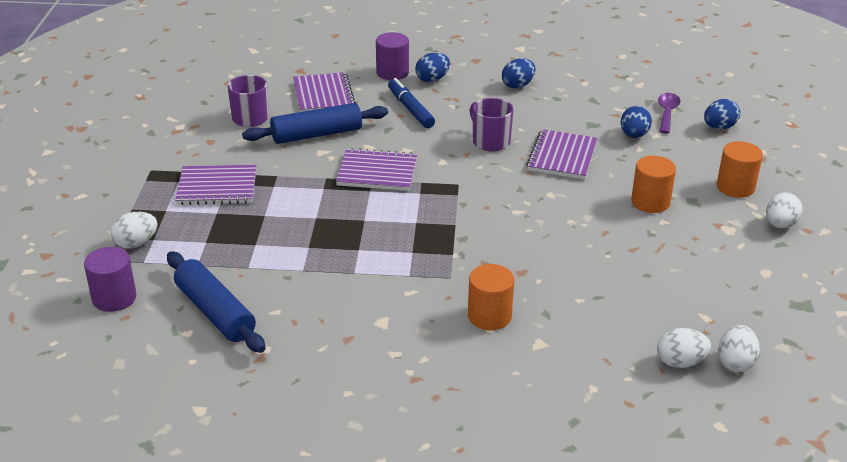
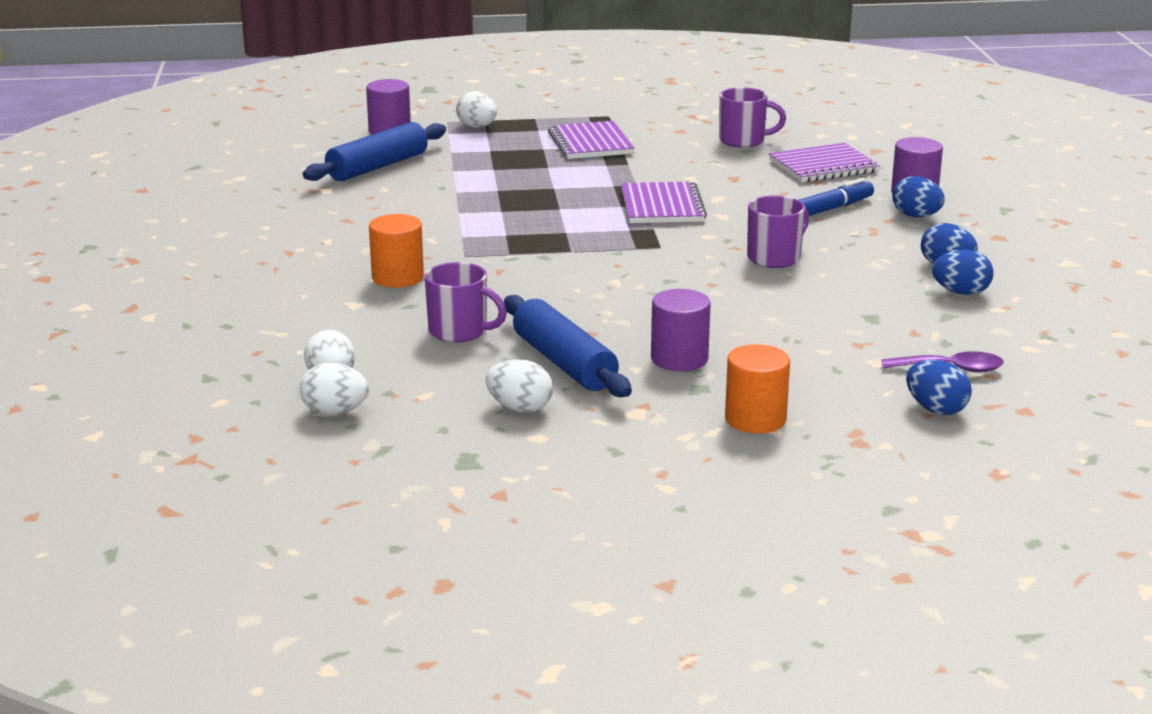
camera: 80 degrees right, 10 degrees down
(317, 134) = (727, 172): blue rolling pin -> blue rolling pin (564, 363)
(562, 156) = (765, 301): purple notebook -> none
(599, 291) = (460, 331): none -> purple mug
(634, 135) = (860, 346): blue egg -> blue egg (961, 292)
(650, 202) = (679, 359): orange cylinder -> purple cylinder
(780, 224) = (666, 451): white egg -> white egg (520, 408)

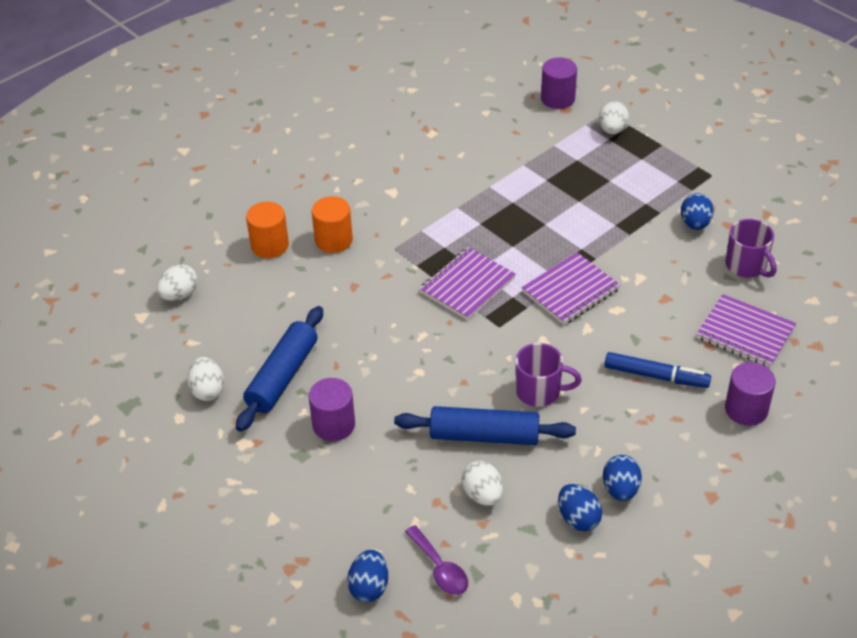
camera: 55 degrees right, 20 degrees up
(335, 412) = (142, 320): white egg -> white egg (482, 495)
(378, 167) = (492, 131): blue rolling pin -> blue rolling pin (484, 436)
(460, 331) = (284, 309): purple mug -> none
(590, 143) = (646, 196): purple notebook -> purple notebook (467, 285)
(755, 419) = (280, 503): orange cylinder -> orange cylinder (269, 245)
(916, 216) = (701, 430): blue egg -> blue egg (695, 224)

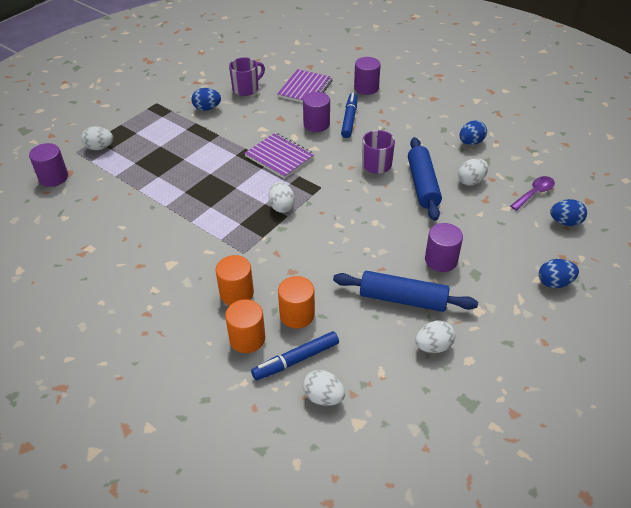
camera: 100 degrees left, 0 degrees up
(230, 279) = (296, 360): none -> blue marker
(288, 285) = (297, 315): none -> orange cylinder
(467, 285) = (281, 206): purple notebook -> white egg
(620, 489) = (442, 128): blue egg -> blue egg (554, 283)
(645, 336) = (316, 124): none -> purple cylinder

